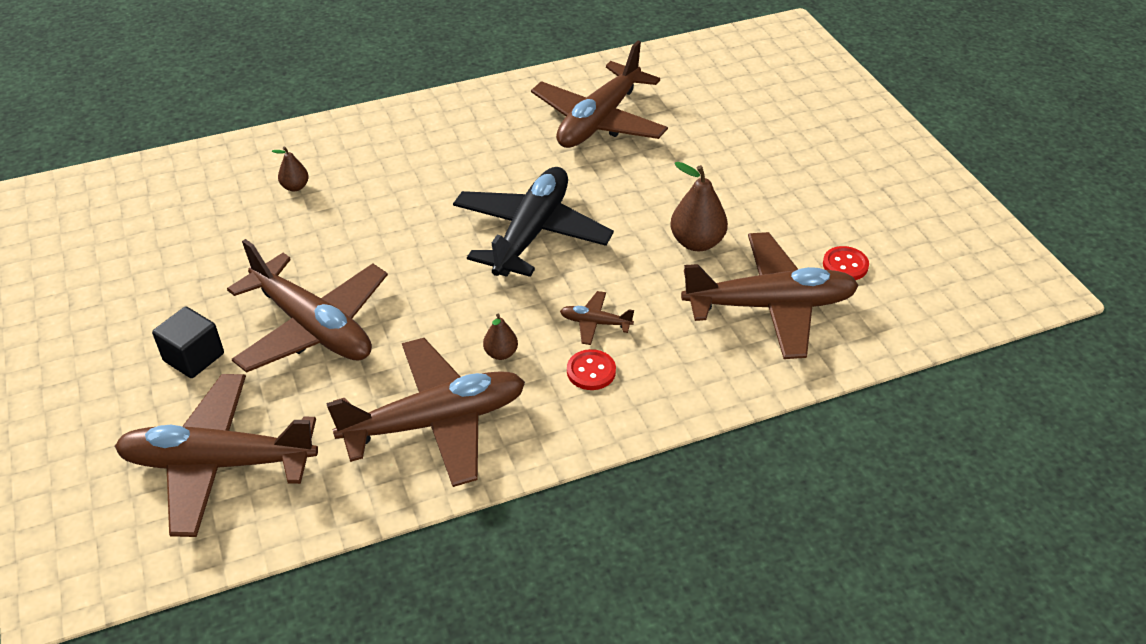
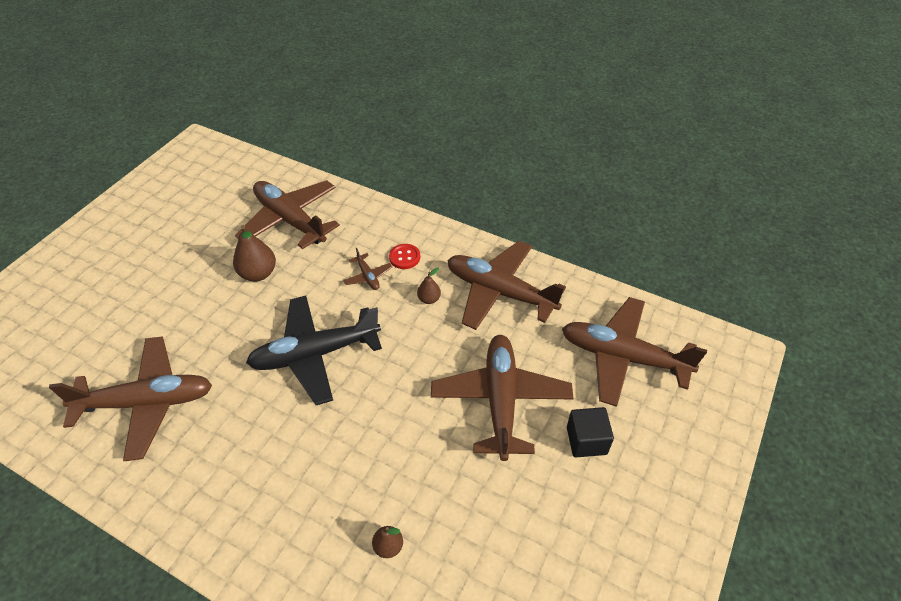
camera: 130 degrees left, 5 degrees up
(218, 463) = (623, 357): brown plane -> brown plane turned 150 degrees clockwise
(845, 265) = (230, 209): red button -> none

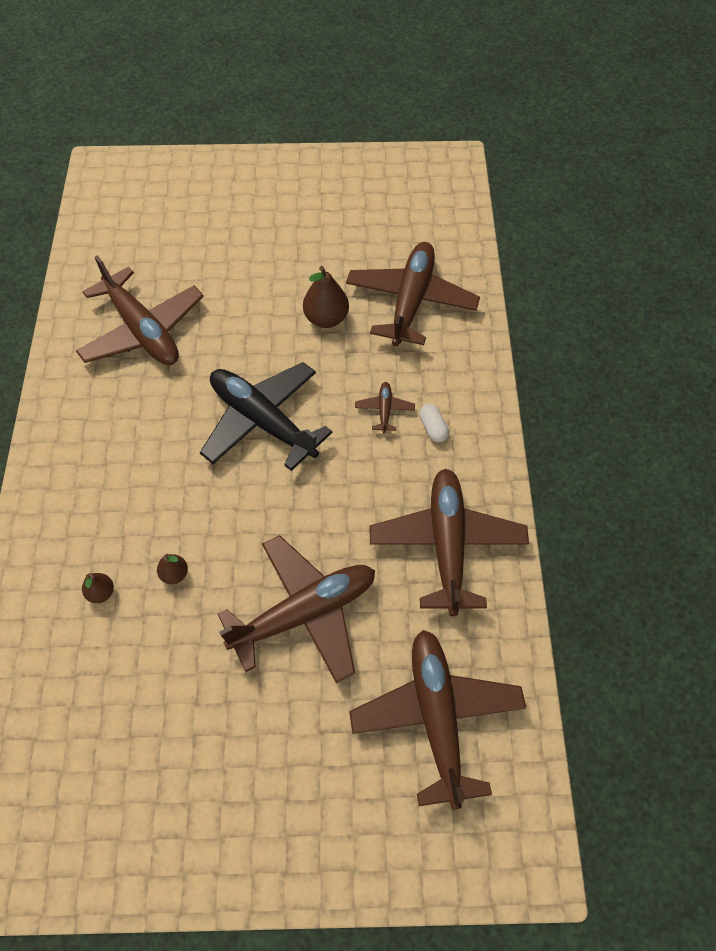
camera: 60 degrees right, 10 degrees up
(368, 276) = (384, 410): brown plane -> brown plane turned 150 degrees clockwise
(404, 257) = (433, 428): red button -> white capsule
(429, 299) = (392, 481): brown pear -> brown pear (174, 574)
(586, 440) = (302, 722): black cube -> none

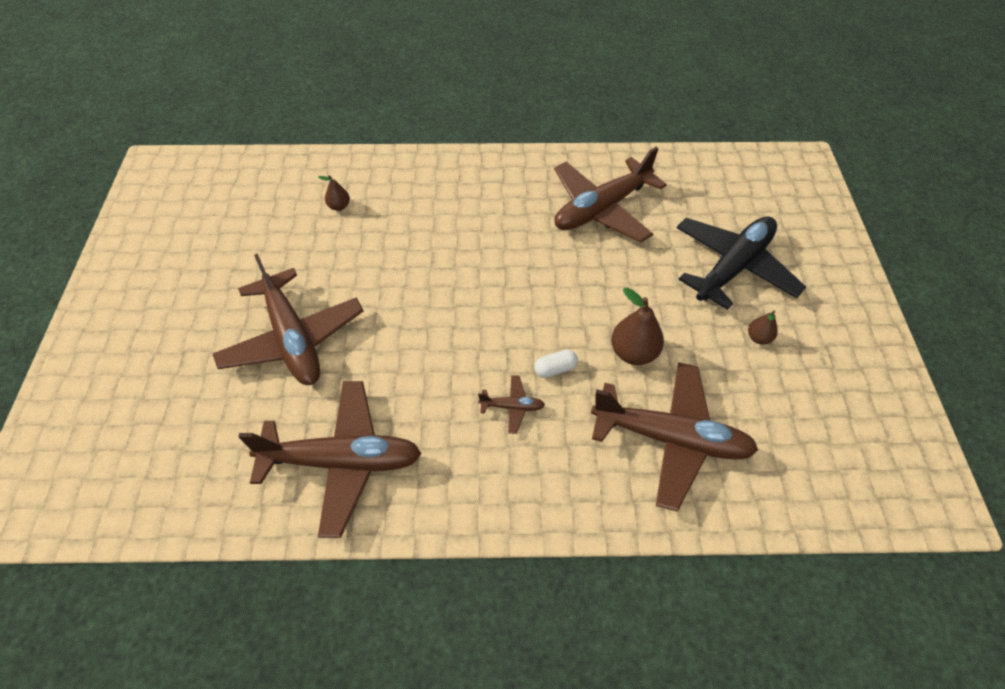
camera: 90 degrees right, 5 degrees down
(174, 574) = (347, 248): brown pear -> brown pear (758, 338)
(263, 421) = (499, 302): black plane -> black plane (733, 267)
(433, 428) = (487, 454): white capsule -> white capsule (555, 369)
(437, 717) = (167, 442): brown plane -> none

